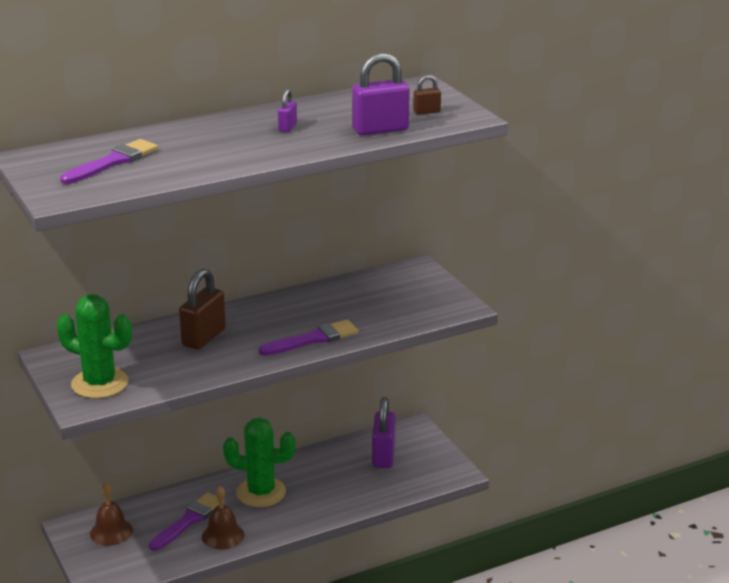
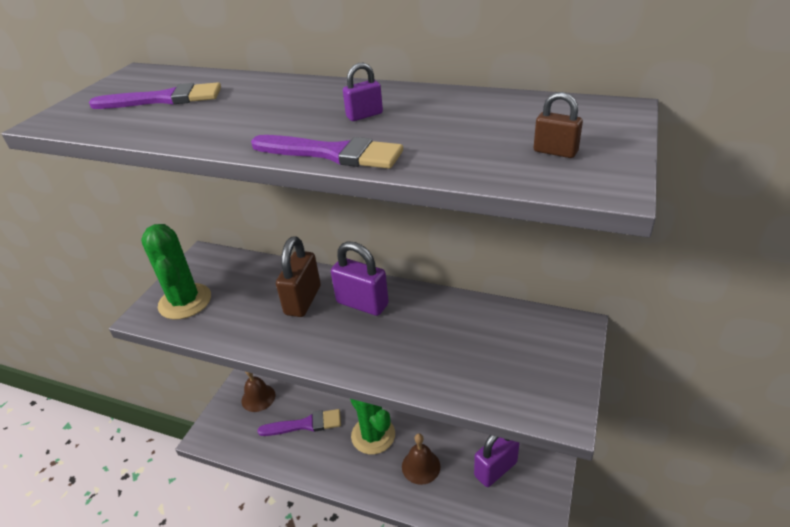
camera: 50 degrees right, 10 degrees up
(204, 337) = (303, 300): brown padlock -> brown padlock turned 60 degrees counterclockwise
(223, 535) = (307, 456): brown bell -> brown bell (421, 466)
(313, 339) = (372, 358): purple brush -> purple brush (332, 153)
(380, 130) = (449, 157): purple padlock -> purple padlock (362, 303)

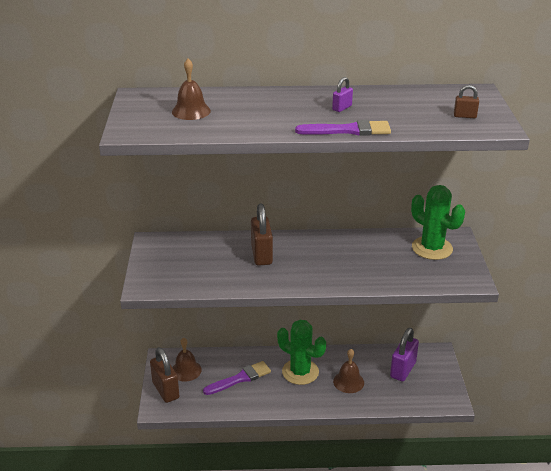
camera: 25 degrees left, 5 degrees down
(164, 99) = (191, 111): purple brush -> brown bell
(185, 301) = (168, 272): green cactus -> green cactus (432, 248)
(224, 417) = (166, 390): none -> brown padlock
(362, 303) = (307, 249): purple padlock -> none

